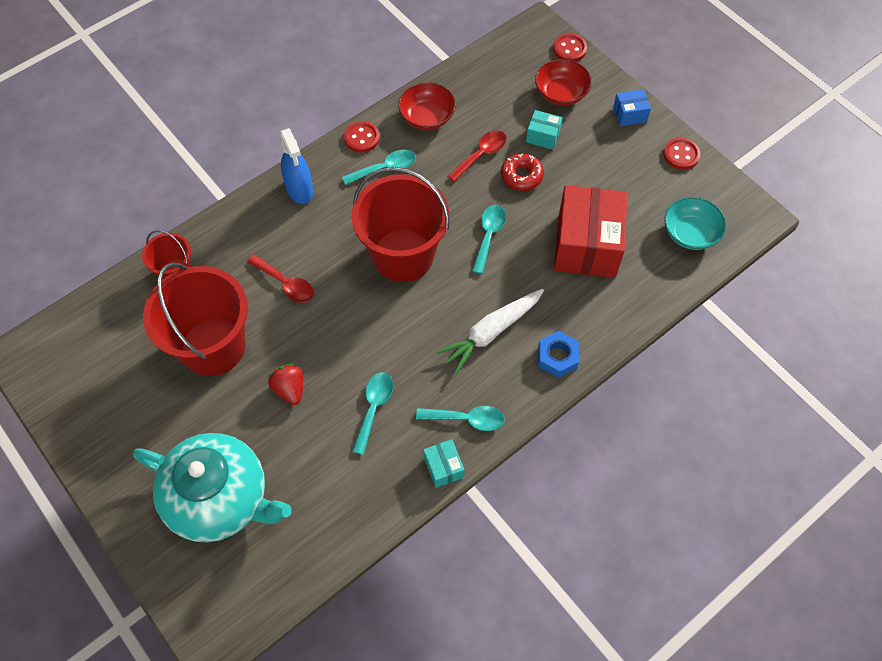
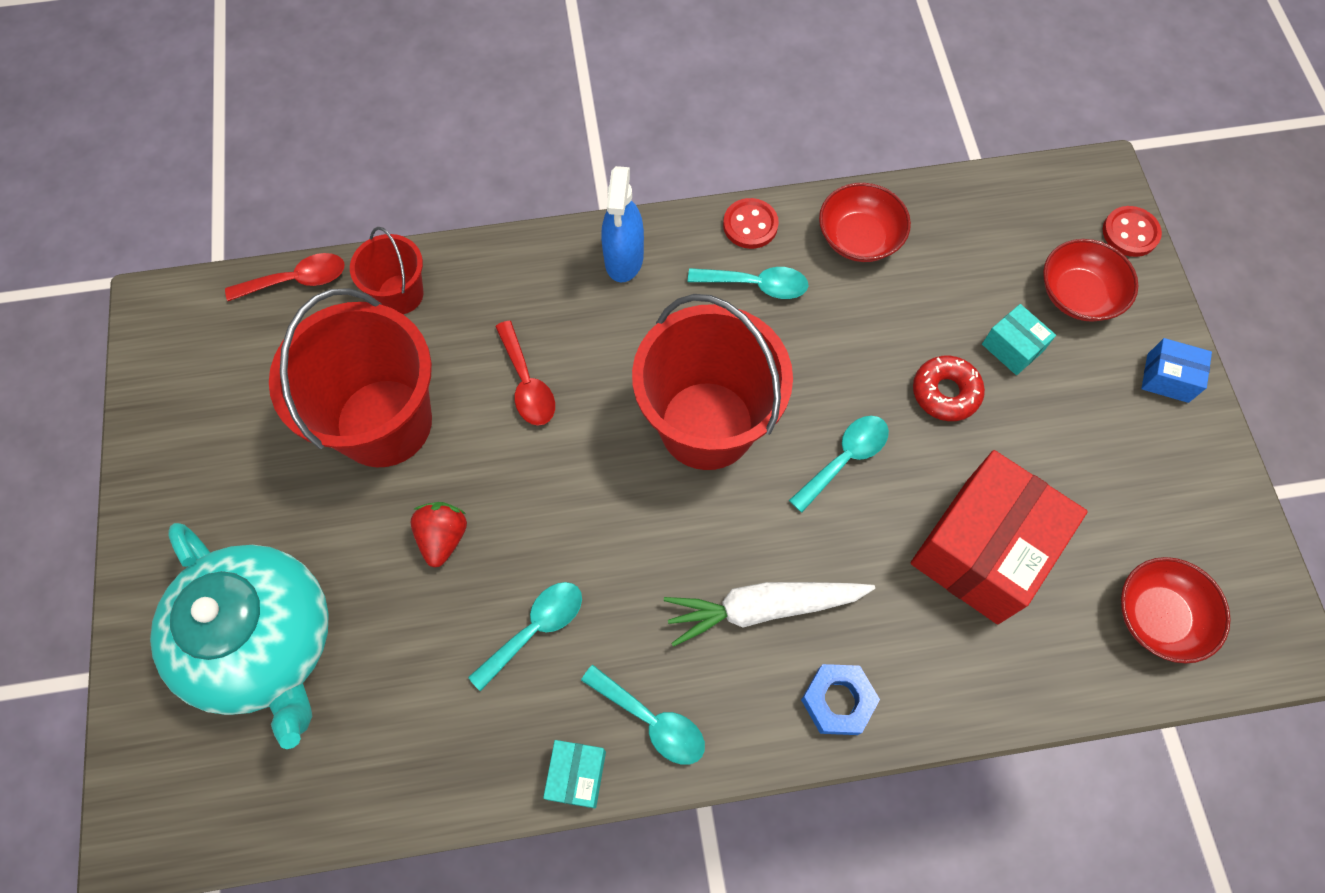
camera: 30 degrees right, 5 degrees up
(481, 155) = (904, 331): red spoon -> red spoon (297, 280)
(681, 155) = (1215, 482): red button -> none
(690, 233) = (1158, 616): turquoise bowl -> red bowl

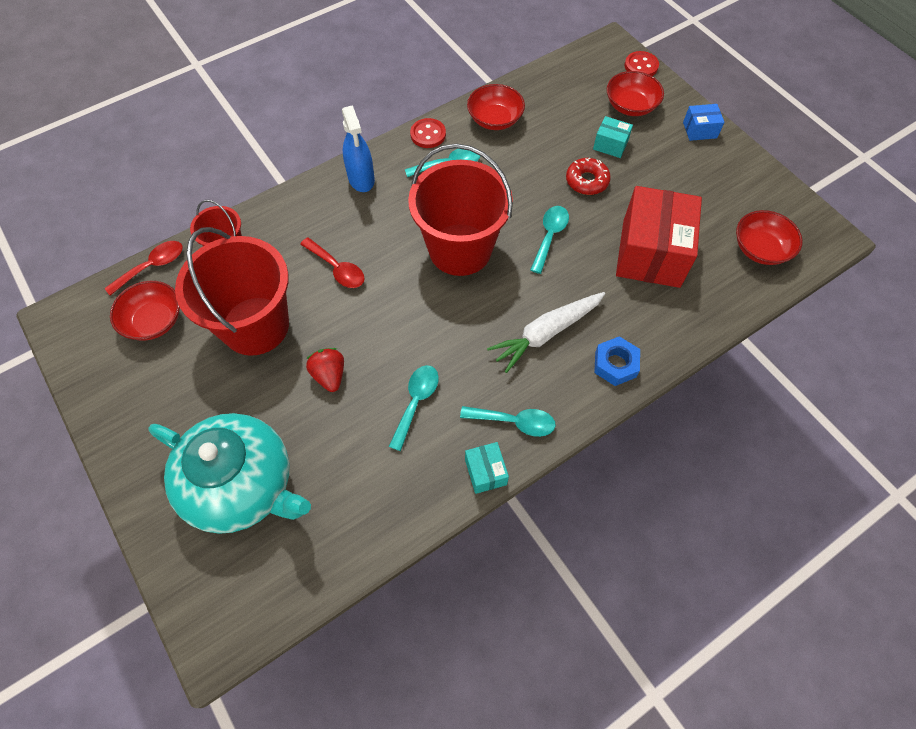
camera: 25 degrees left, 5 degrees down
(264, 360) = (154, 321): none -> red bowl

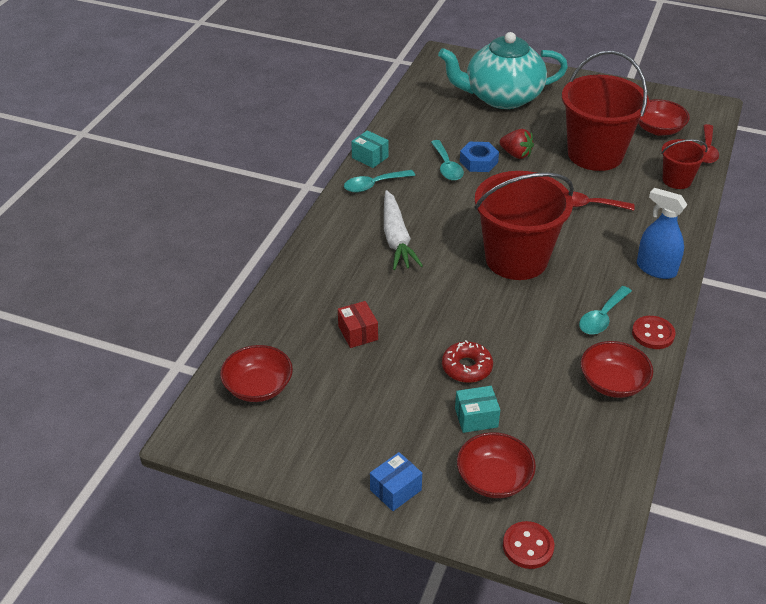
camera: 145 degrees right, 20 degrees down
(546, 333) = (396, 238): white carrot -> white carrot turned 150 degrees clockwise
(549, 236) = (455, 303): turquoise spoon -> none
(615, 364) = (329, 244): blue nut -> blue nut (478, 162)
(651, 253) = (358, 333): red box -> red box, size x0.44

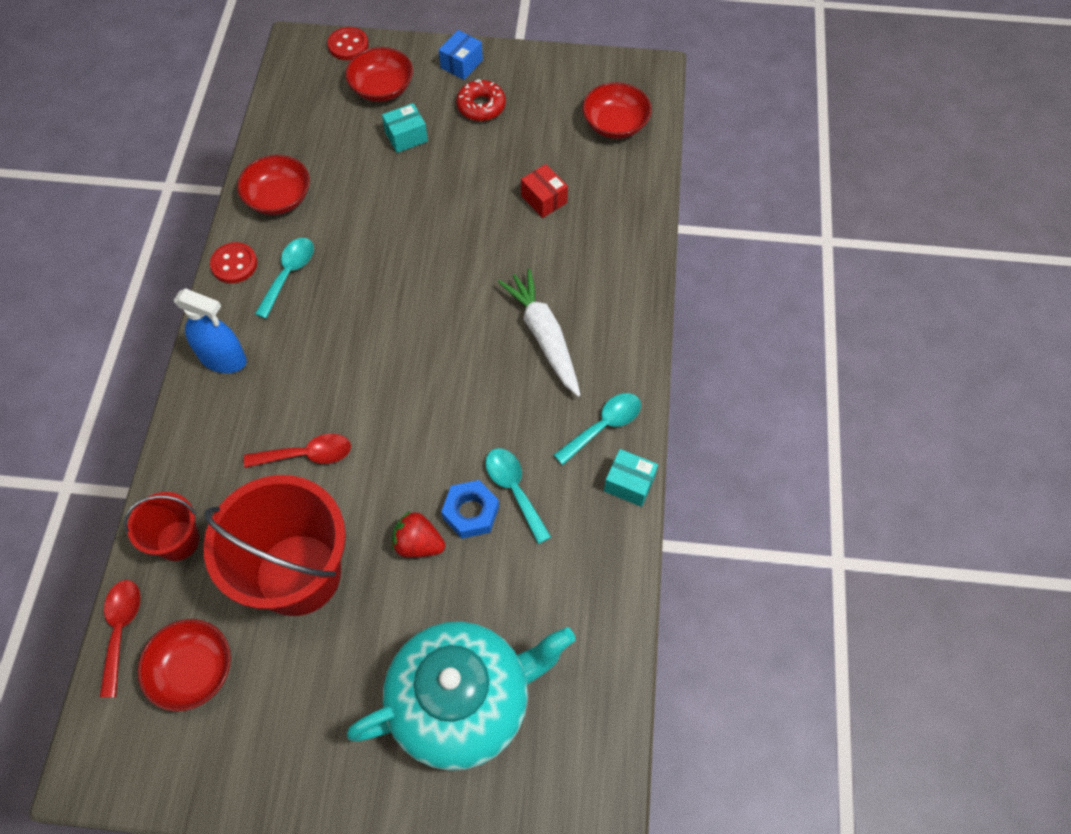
camera: 165 degrees right, 20 degrees up
(466, 367) = (424, 184): red donut -> red donut (481, 106)
(516, 259) = (392, 336): red bucket -> none

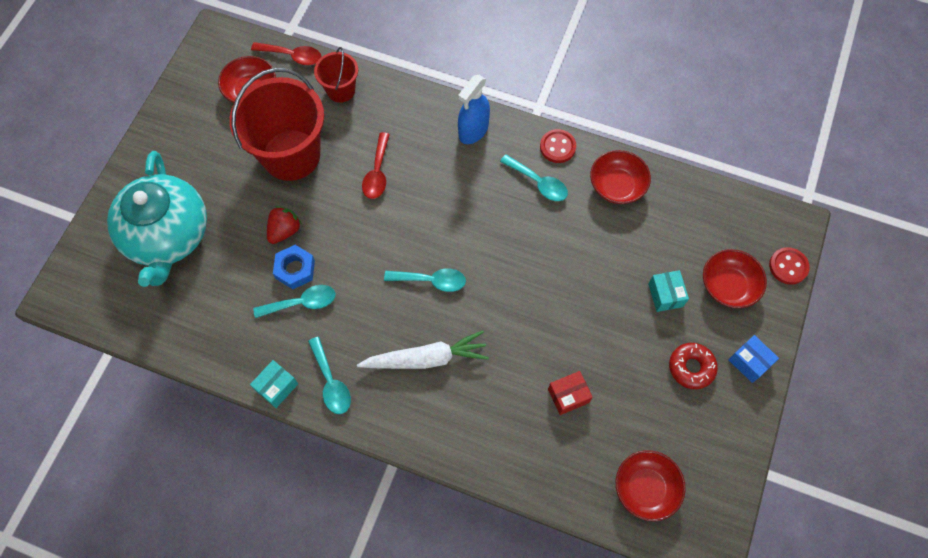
camera: 105 degrees right, 5 degrees up
(446, 355) = (431, 281): none -> turquoise spoon

